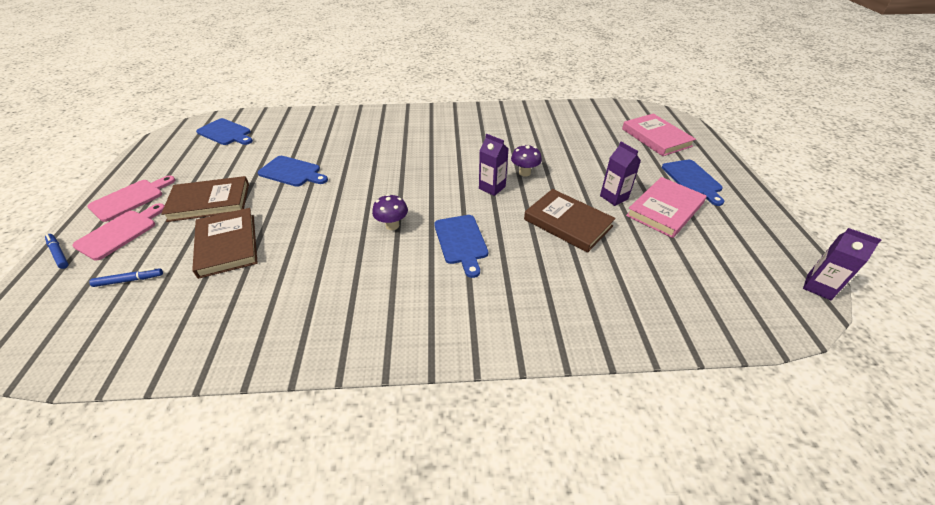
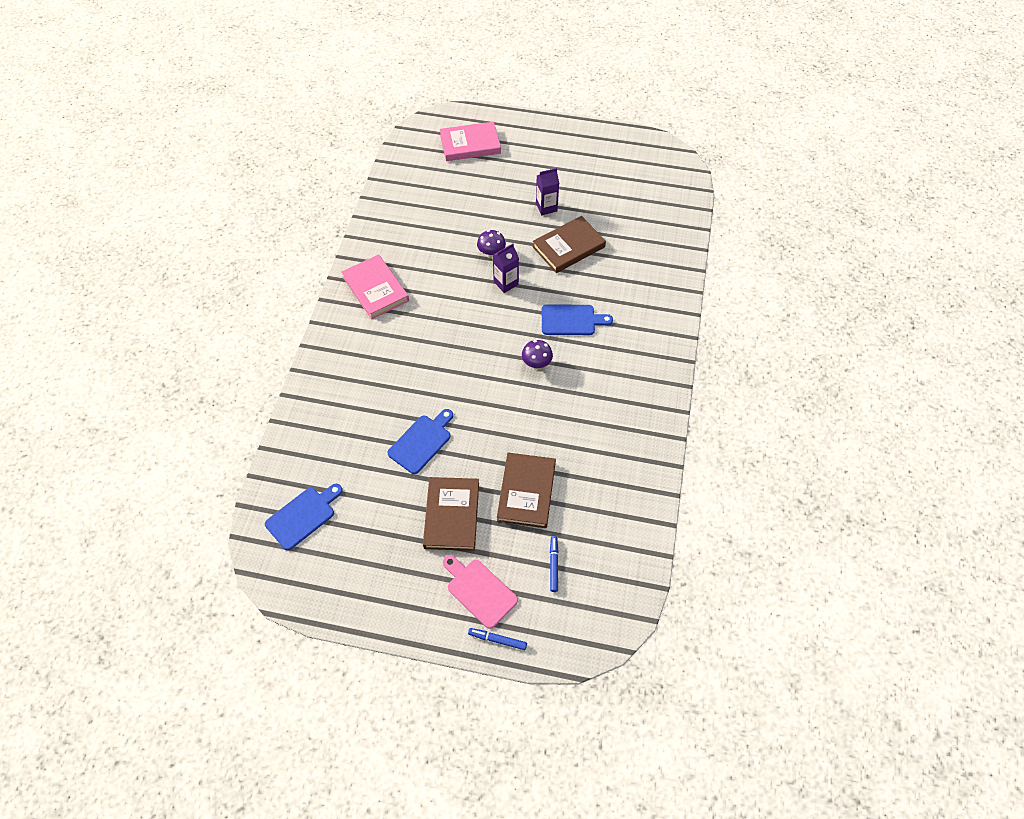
camera: 75 degrees left, 15 degrees up
(58, 253) = (497, 640): blue marker -> blue marker turned 45 degrees clockwise
(130, 199) = (419, 596): pink cutting board -> none
(227, 245) = (526, 492): brown book -> brown book turned 75 degrees counterclockwise
(665, 210) = (571, 183): pink book -> pink book (376, 289)
(693, 180) = (540, 150): blue cutting board -> none
(818, 287) = (666, 146): purple carton -> none

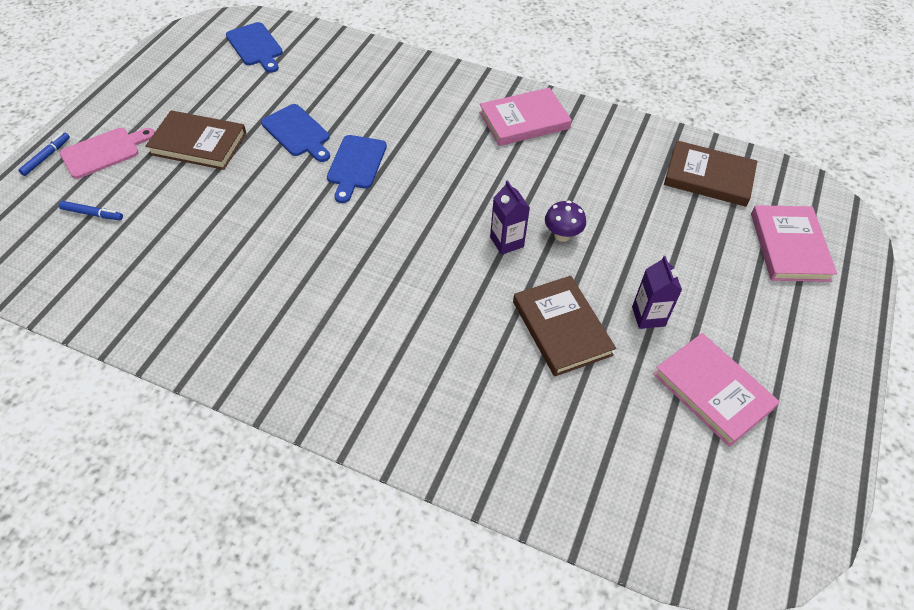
camera: 100 degrees right, 5 degrees down
(526, 492) = (191, 207): brown book -> brown book (708, 177)
(536, 364) = (363, 249): purple mushroom -> none
(571, 320) = (423, 302): blue cutting board -> blue cutting board (356, 165)
(589, 178) = (713, 391): none -> pink book

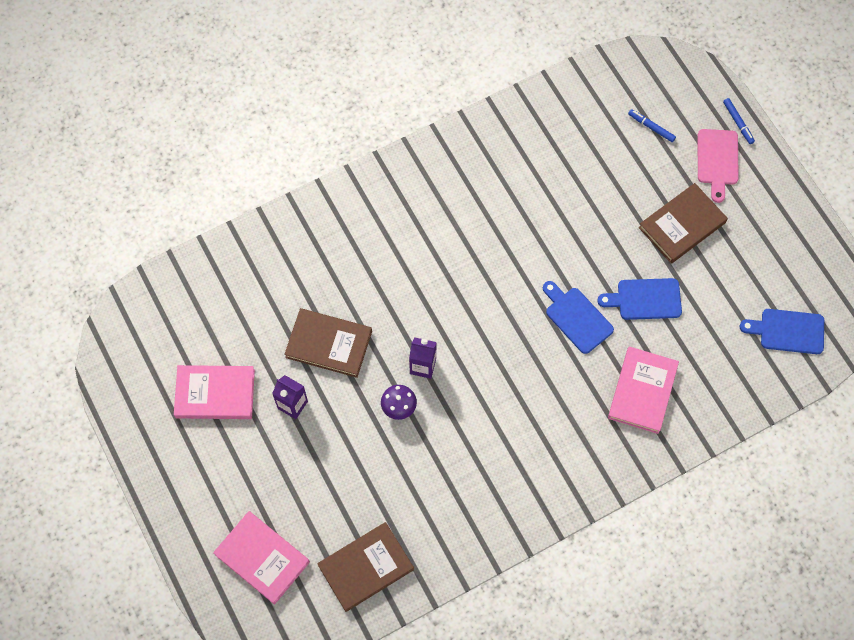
camera: 130 degrees right, 15 degrees up
(92, 214) = (651, 127): blue marker -> blue marker turned 75 degrees clockwise
(524, 120) = (534, 478): pink book -> pink book (642, 391)

